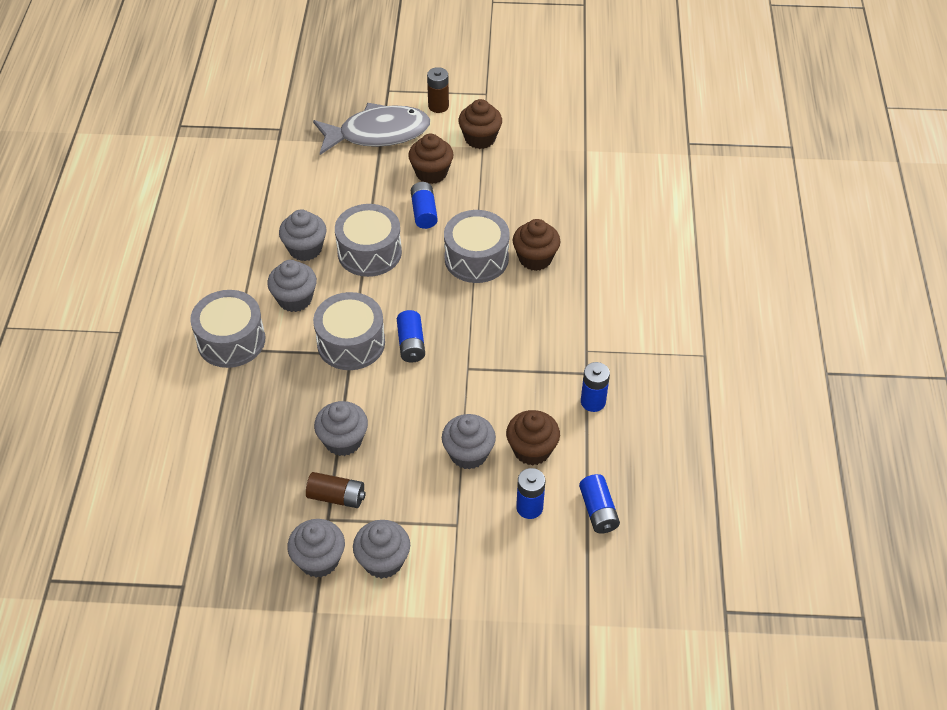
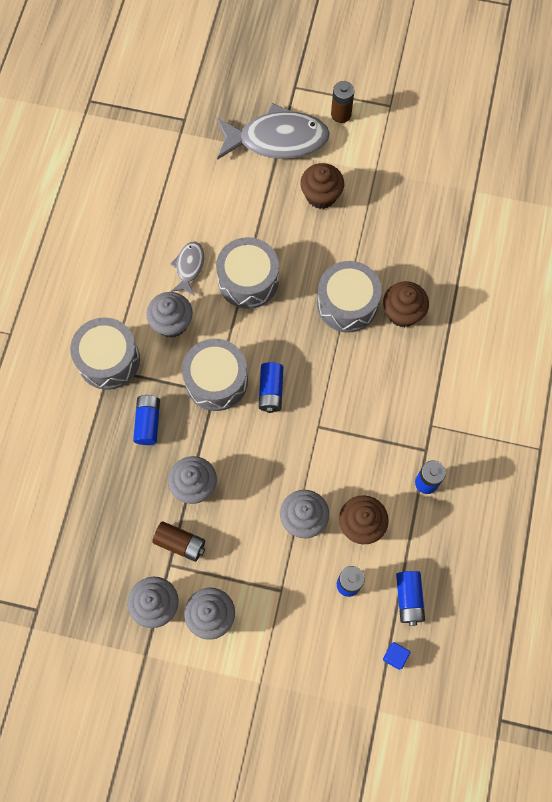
camera: 10 degrees right, 20 degrees up
(305, 249) = (189, 267): grey cupcake -> grey fish
(424, 212) = (306, 242): blue battery -> blue battery (148, 422)
(480, 138) = (375, 161): brown cupcake -> none
(595, 568) = (395, 656): none -> blue cube

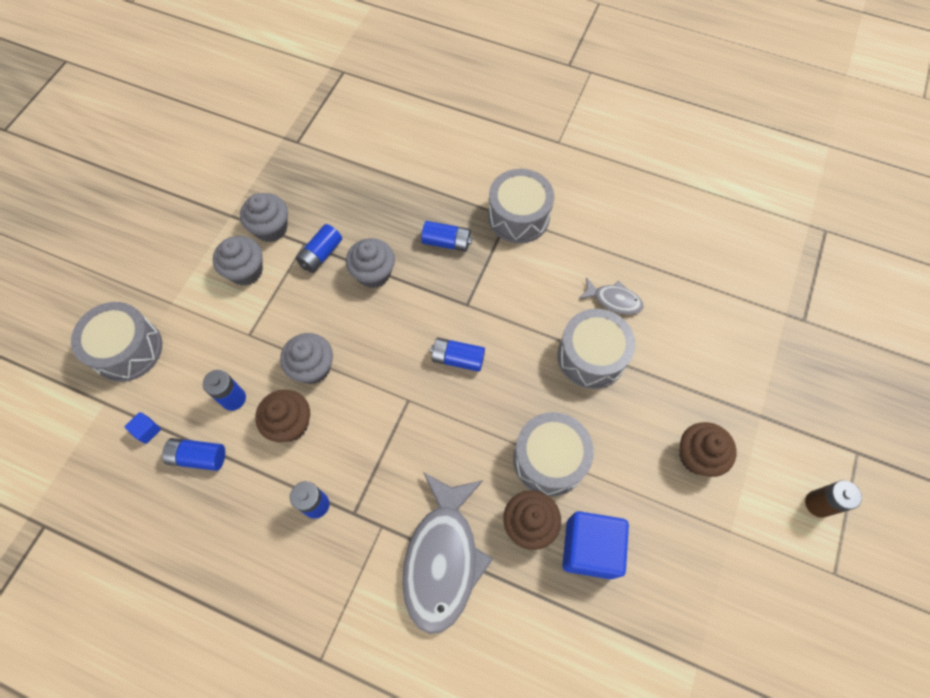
camera: 100 degrees right, 5 degrees down
(172, 323) = (550, 276): grey cupcake -> none
(180, 543) = (321, 254): brown battery -> blue battery
(216, 381) = (479, 308): grey drum -> grey drum (127, 349)
(277, 139) = (778, 418): grey fish -> grey fish (443, 558)
(411, 267) = (590, 548): none -> blue cube

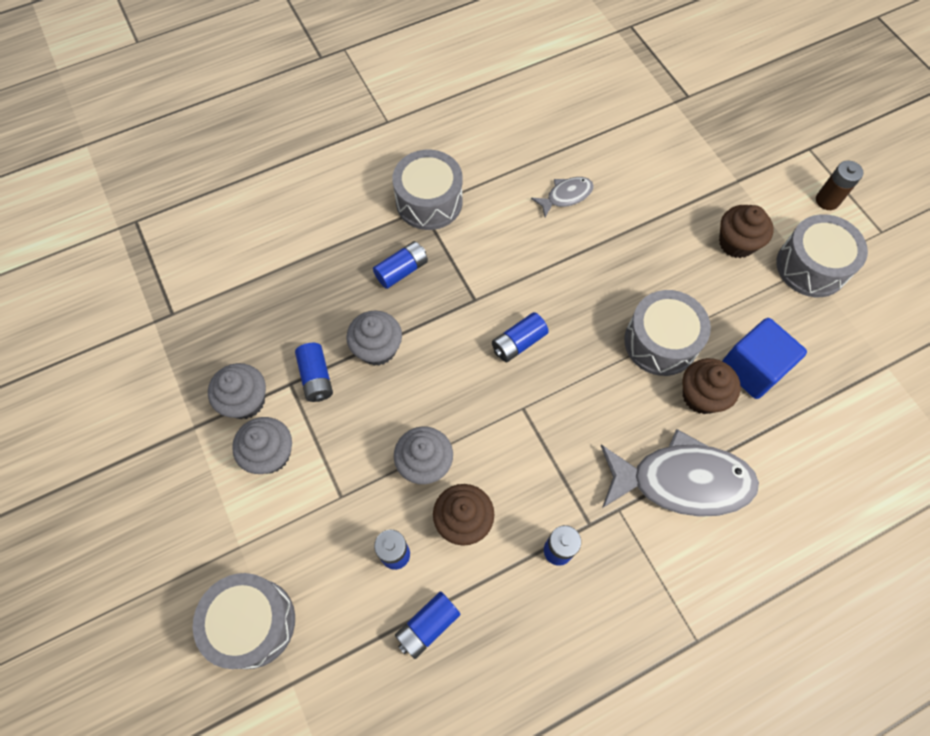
camera: 50 degrees left, 0 degrees up
(147, 430) = (359, 658): blue cube -> none
(443, 558) = (682, 481): grey fish -> grey fish turned 45 degrees counterclockwise
(591, 356) = (600, 248): grey drum -> grey drum (811, 266)

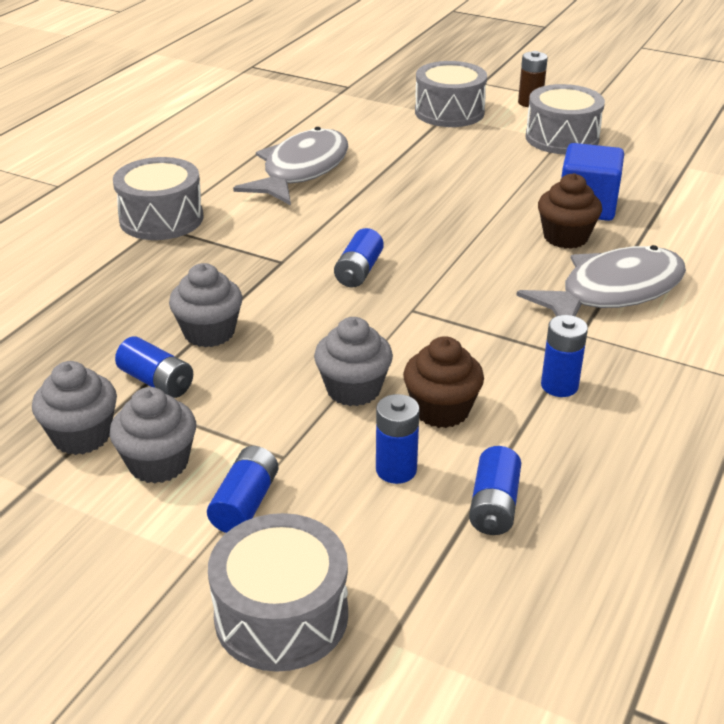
camera: 35 degrees left, 30 degrees down
(402, 271) = (179, 271): blue battery -> blue battery (245, 503)
(566, 196) = (301, 171): grey fish -> grey fish, size x2.04
(660, 342) = (491, 221): grey drum -> grey drum (449, 112)
(736, 243) = (486, 146): brown cupcake -> none

